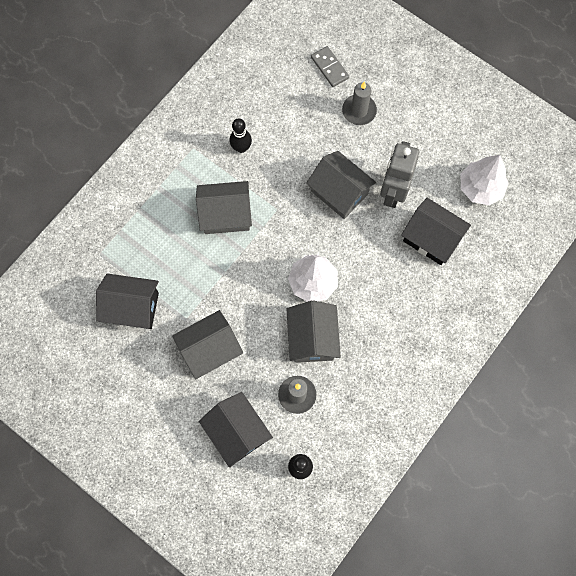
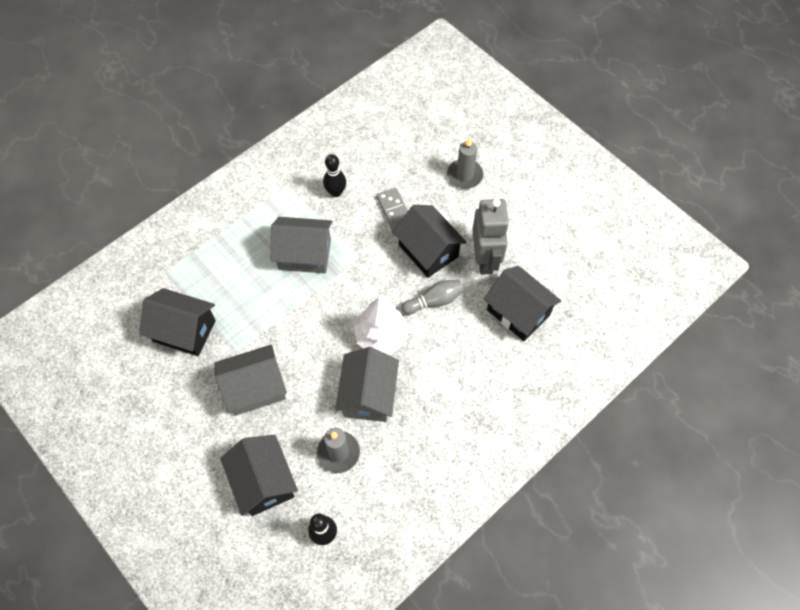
camera: 10 degrees right, 10 degrees down
(330, 68) = (442, 131): grey domino -> grey domino (394, 210)
(339, 192) = (428, 251): grey house -> black house
(354, 240) = (434, 301): none -> grey bowling pin
(393, 192) = (485, 259): grey robot -> grey robot turned 150 degrees clockwise
(480, 188) = (580, 269): white tree -> none

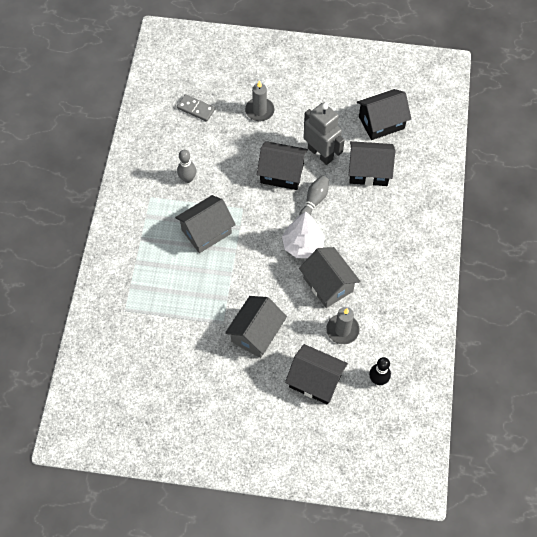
camera: 40 degrees left, 0 degrees up
(184, 331) = (176, 335): black house -> black house (381, 122)
(336, 192) = (187, 179): black bowling pin -> grey bowling pin
(394, 210) = (236, 163): grey domino -> grey domino (196, 109)

